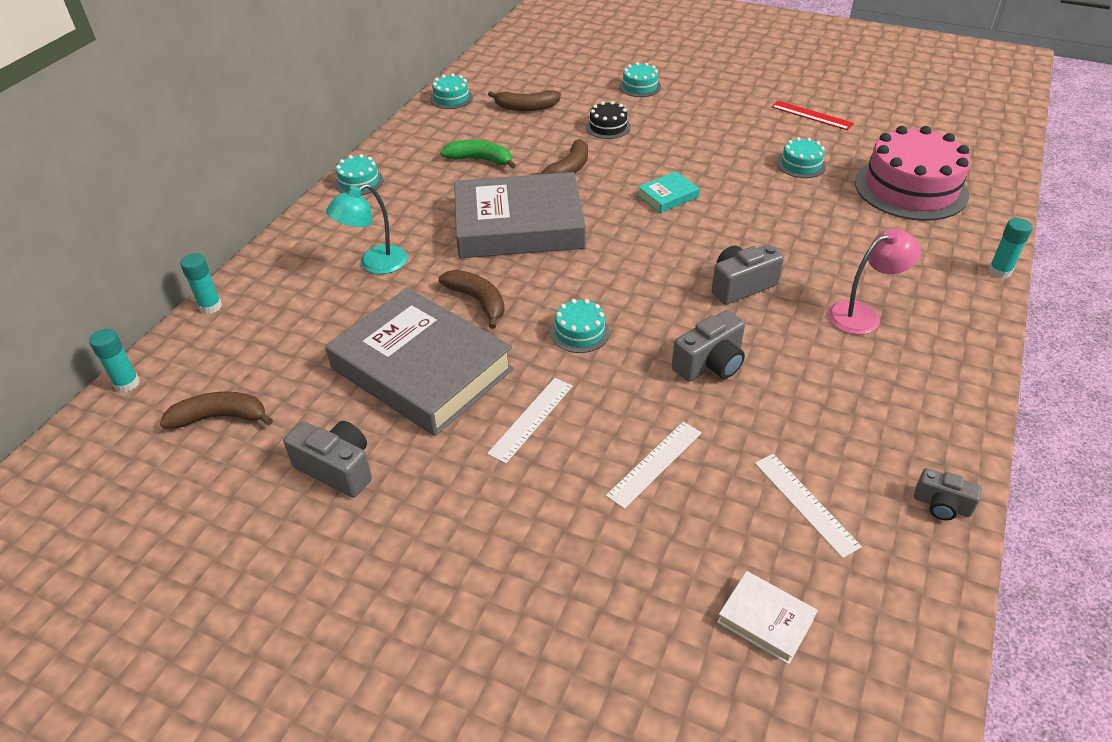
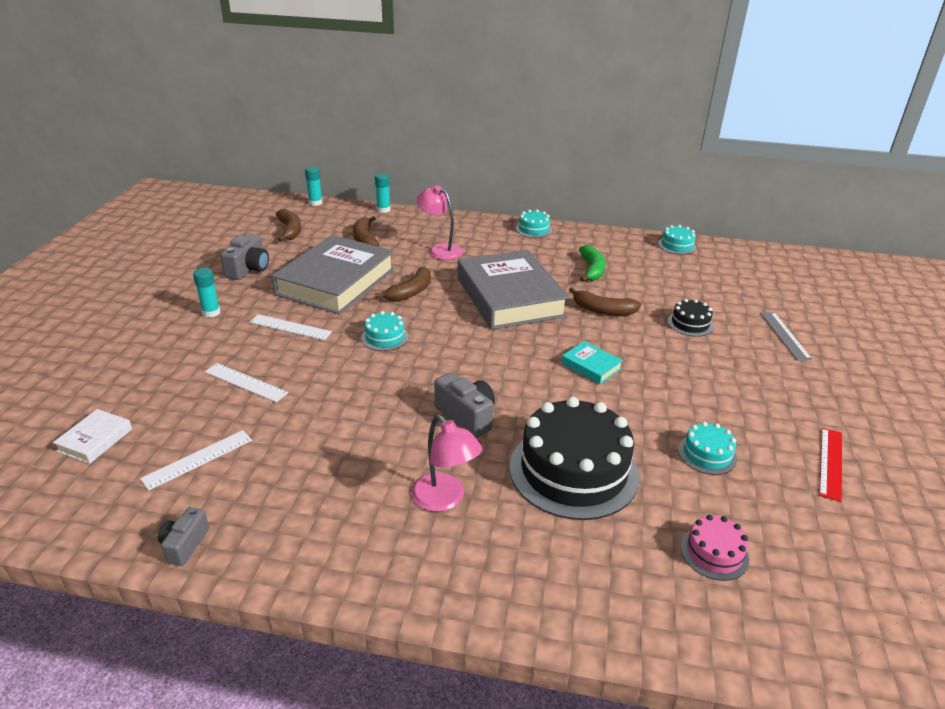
camera: 75 degrees right, 10 degrees down
(374, 264) = (440, 250): turquoise lamp -> pink lamp
(526, 107) = (690, 279): brown banana -> brown banana (364, 239)
(640, 86) = (785, 335): turquoise cake -> grey ruler
(710, 364) = (356, 403): grey camera -> none
(822, 235) = (573, 471): none -> black cake
(910, 188) = (714, 553): pink cake -> pink cake, size x0.46
(999, 271) = (564, 633): turquoise glue stick -> turquoise glue stick (211, 312)

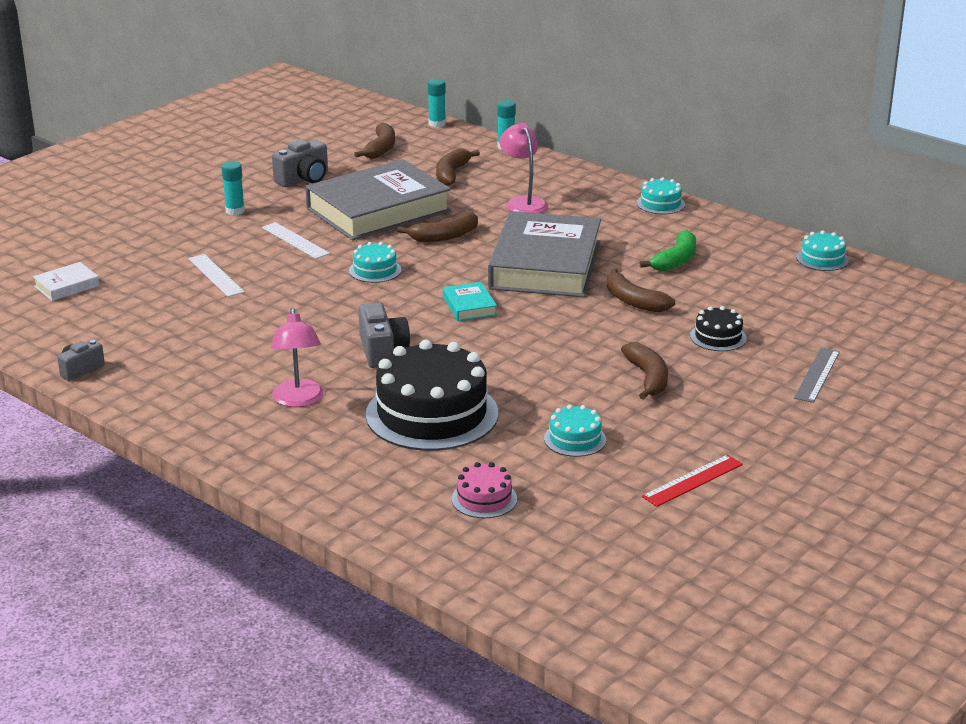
camera: 30 degrees right, 5 degrees down
(198, 459) = (132, 320): white ruler -> none
(591, 366) = (553, 345): turquoise book -> turquoise book (469, 306)
(688, 375) = (648, 378): none -> brown banana

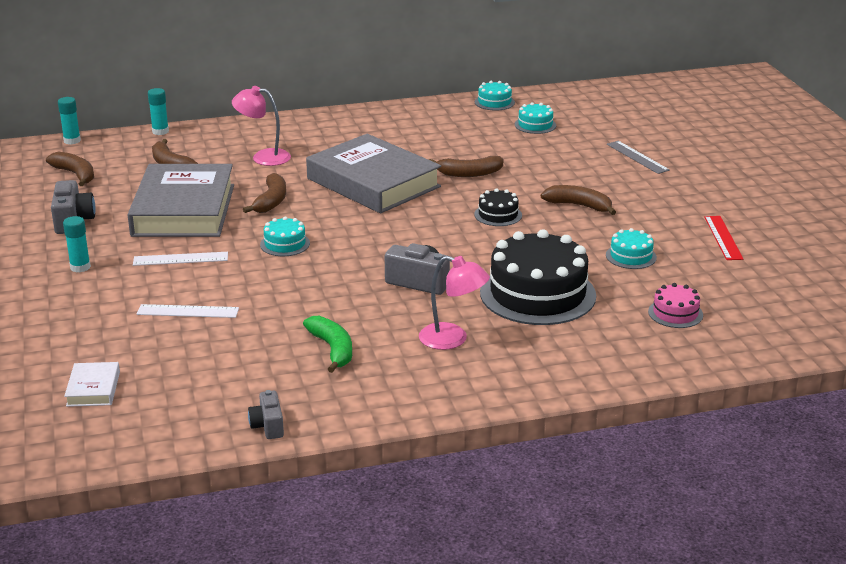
camera: 55 degrees left, 0 degrees up
(469, 306) = (396, 228): turquoise book -> none
(660, 204) = (342, 117): turquoise cake -> turquoise cake (535, 125)
(676, 260) = (431, 141): green banana -> green banana (332, 349)
(718, 337) = (553, 166): black cake -> black cake (498, 215)

